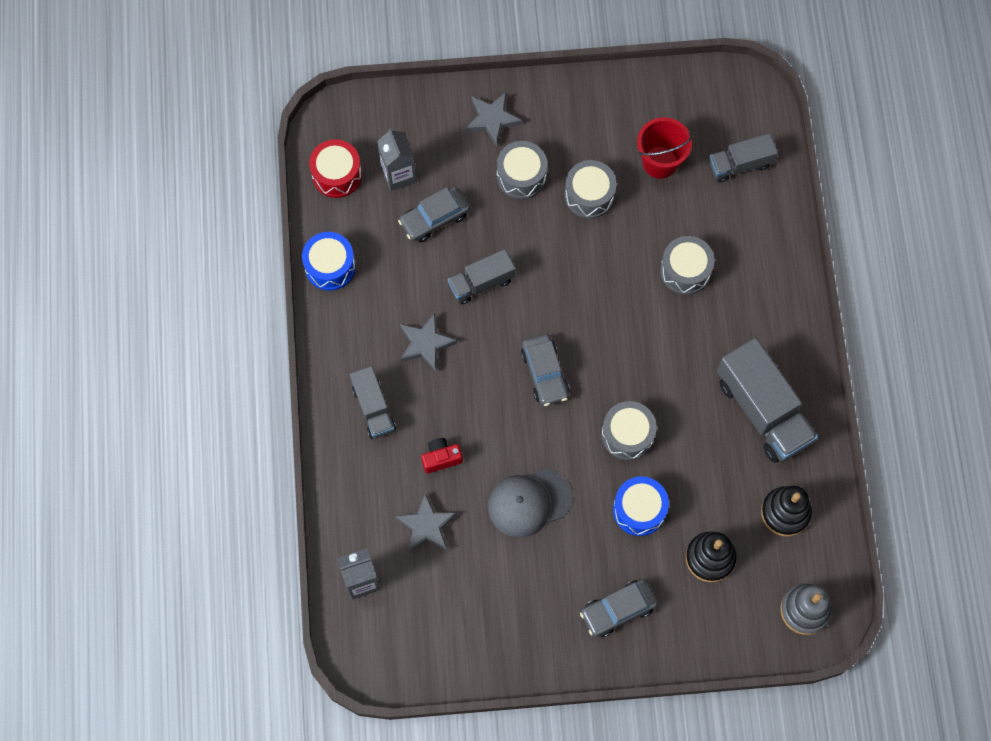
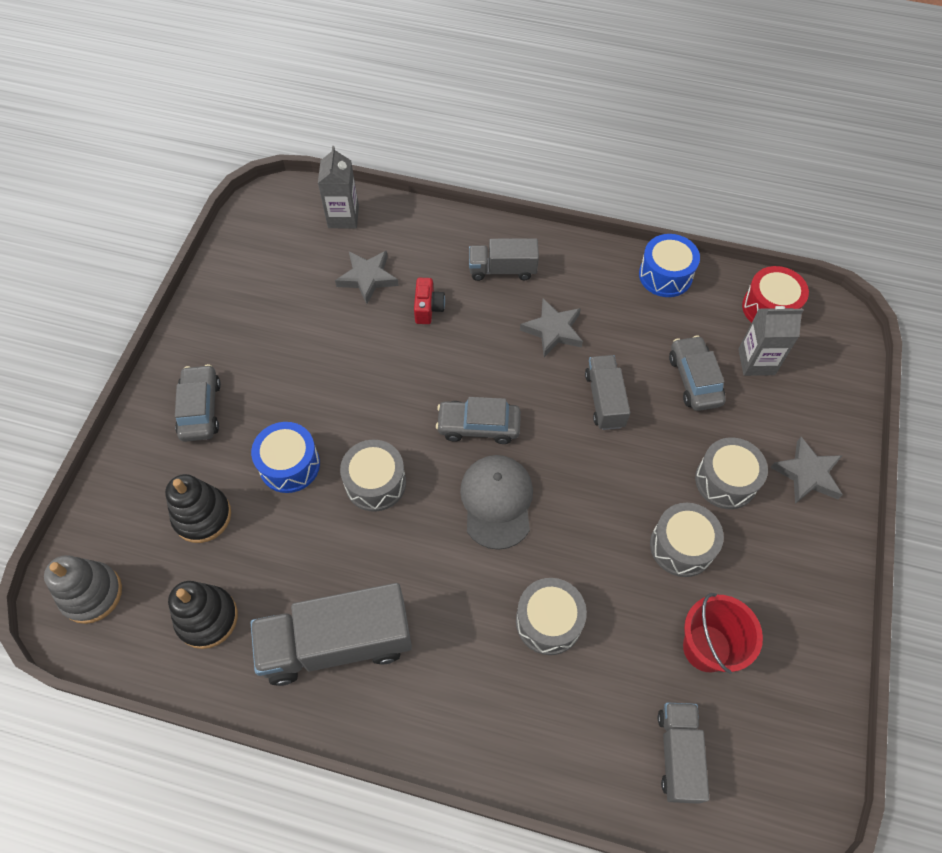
camera: 110 degrees right, 10 degrees down
(529, 503) = (348, 367): grey cap -> grey cap (497, 502)

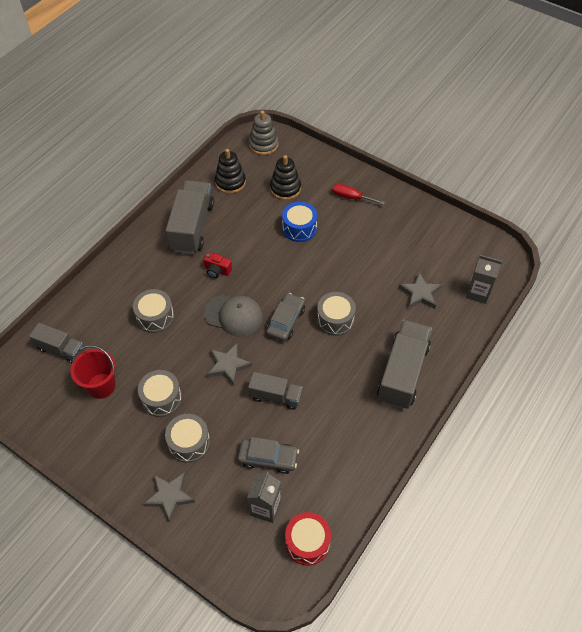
camera: 110 degrees right, 5 degrees down
(200, 409) = (351, 197): grey car -> red screwdriver
(375, 483) = (271, 263): grey drum -> grey drum (335, 319)
(428, 308) = (384, 320): red camera -> red camera (217, 271)
(502, 270) = (402, 373): grey truck -> grey truck, size x1.73
(553, 330) = (340, 386): grey star -> grey star (228, 365)
(665, 275) = (363, 479): blue drum -> none

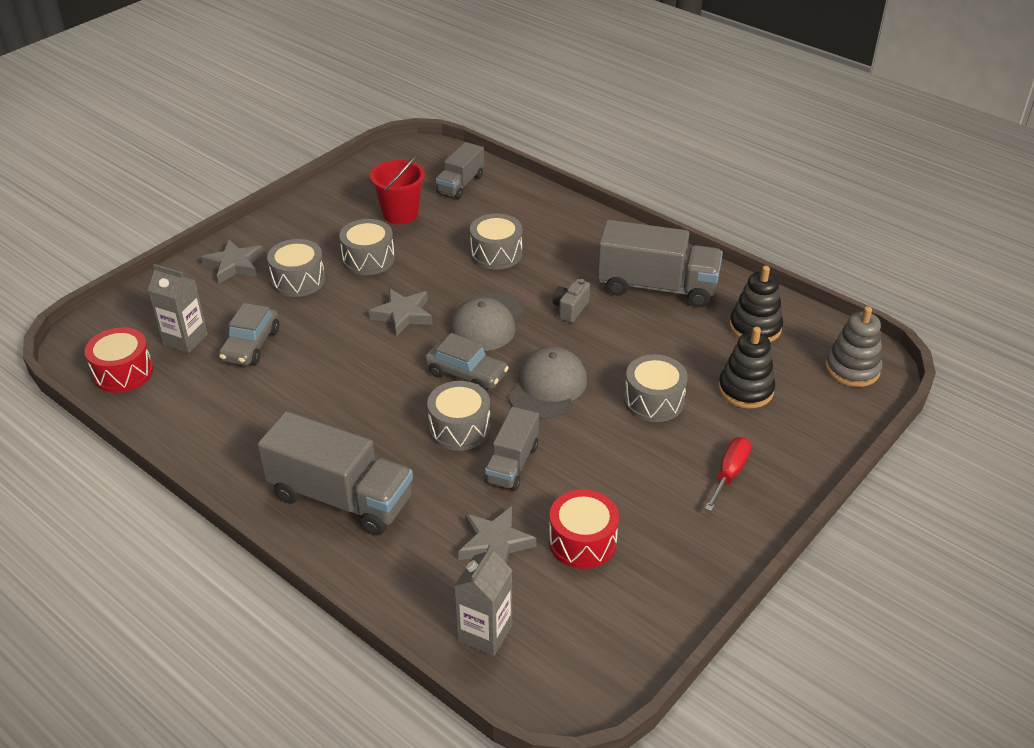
camera: 95 degrees right, 15 degrees down
(217, 271) = (570, 309): red camera -> grey camera
(275, 396) = (341, 356): grey truck -> grey truck (512, 464)
(293, 278) = (547, 387): none -> grey cap
(299, 228) = (654, 401): blue drum -> grey drum
(410, 256) = (582, 541): none -> red drum

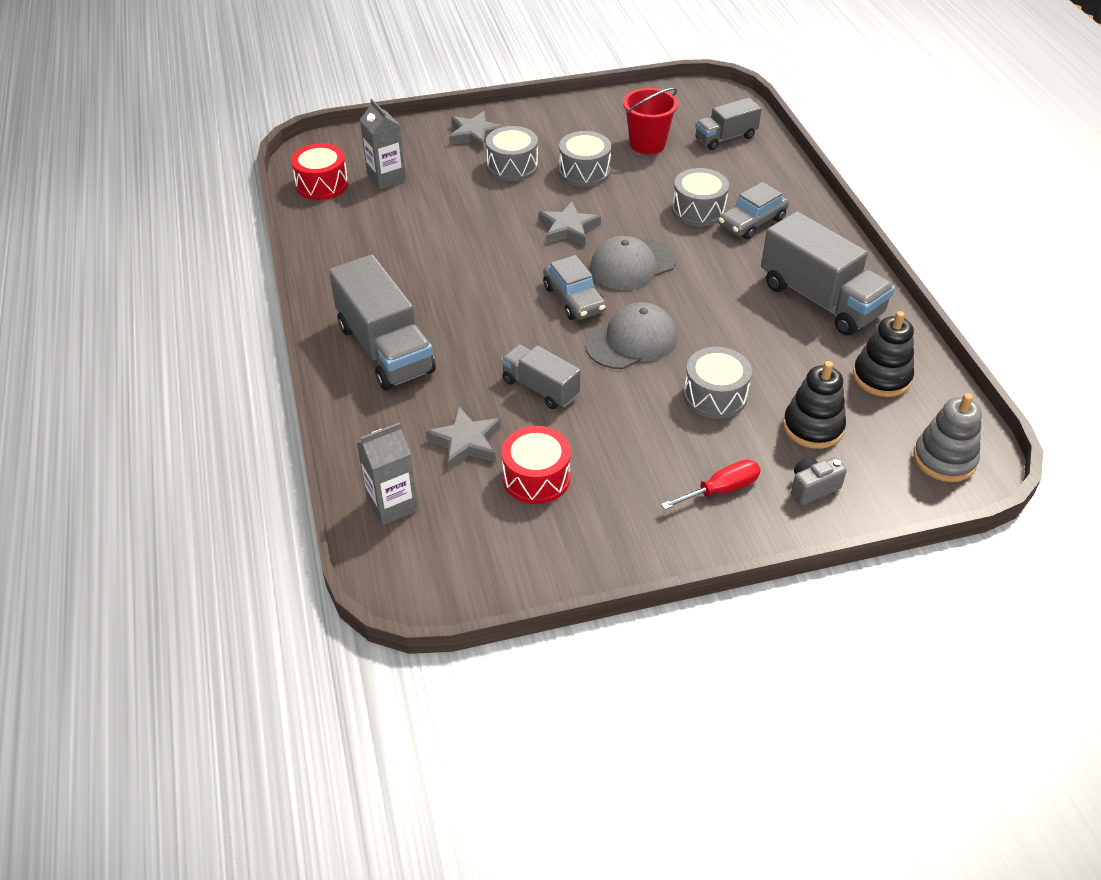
camera: 35 degrees right, 5 degrees up
(251, 345) = (429, 202): grey car -> grey car (752, 222)
(459, 428) = (526, 340): grey drum -> none
(512, 464) = (540, 388): grey truck -> grey truck turned 75 degrees clockwise
(570, 309) = (718, 285): grey camera -> grey camera (813, 488)

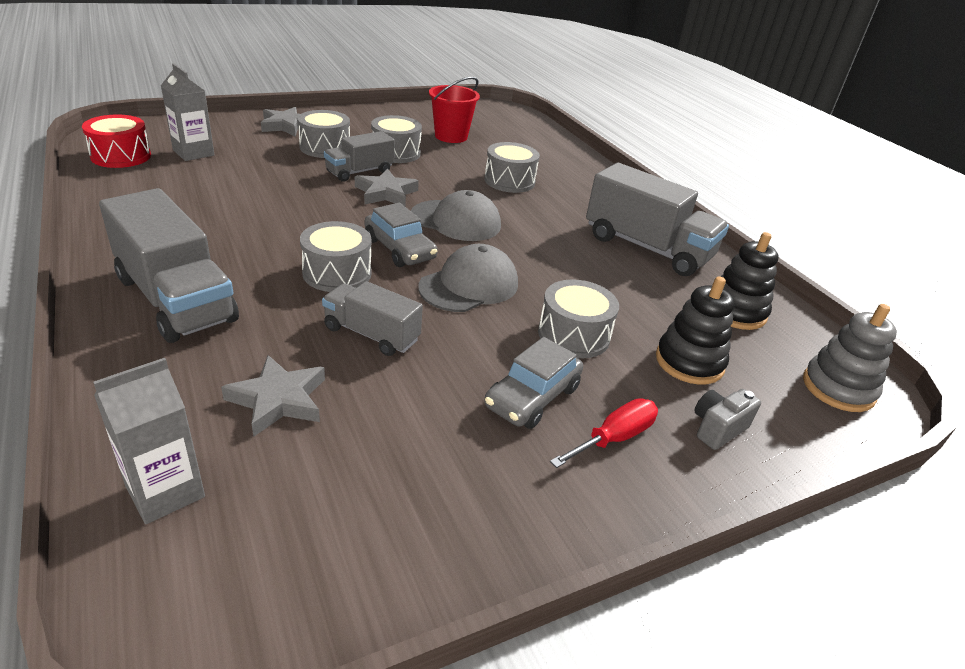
camera: 15 degrees left, 10 degrees down
(516, 325) = (337, 273): none -> grey drum
(536, 478) = (376, 439): red drum -> none
(632, 265) = (456, 221): grey cap -> grey cap turned 120 degrees counterclockwise
(725, 138) = (519, 134): grey truck -> grey truck (359, 172)
(752, 222) = (561, 190): grey car -> grey car (532, 397)

